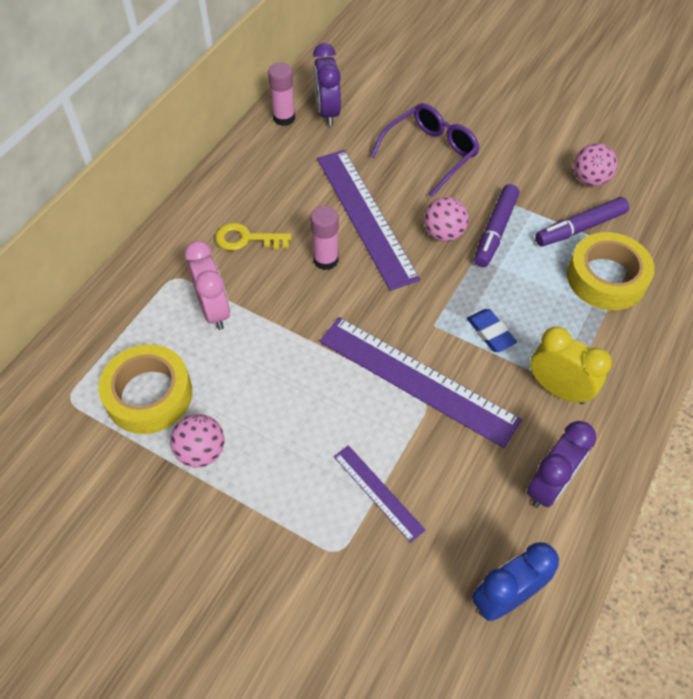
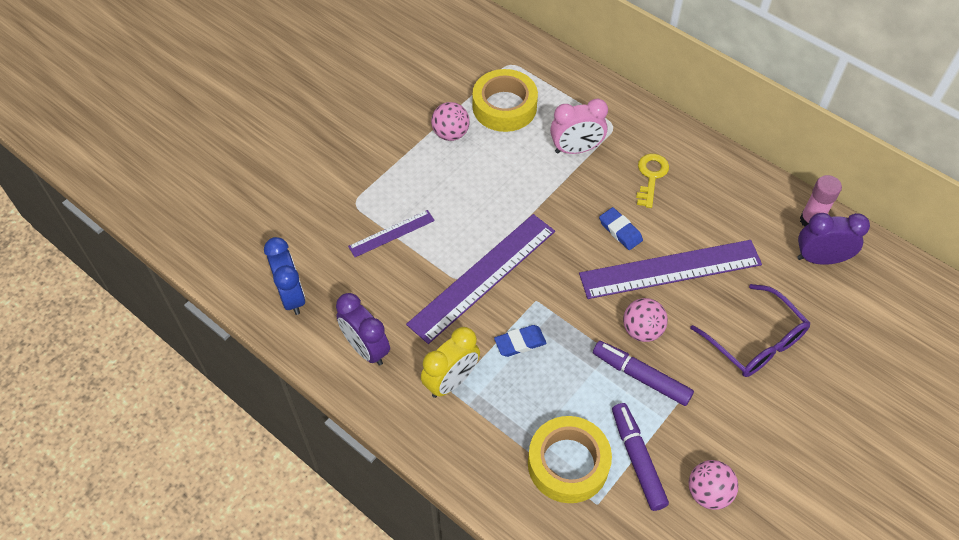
camera: 100 degrees right, 0 degrees up
(325, 260) = (620, 231): pink glue stick -> blue eraser

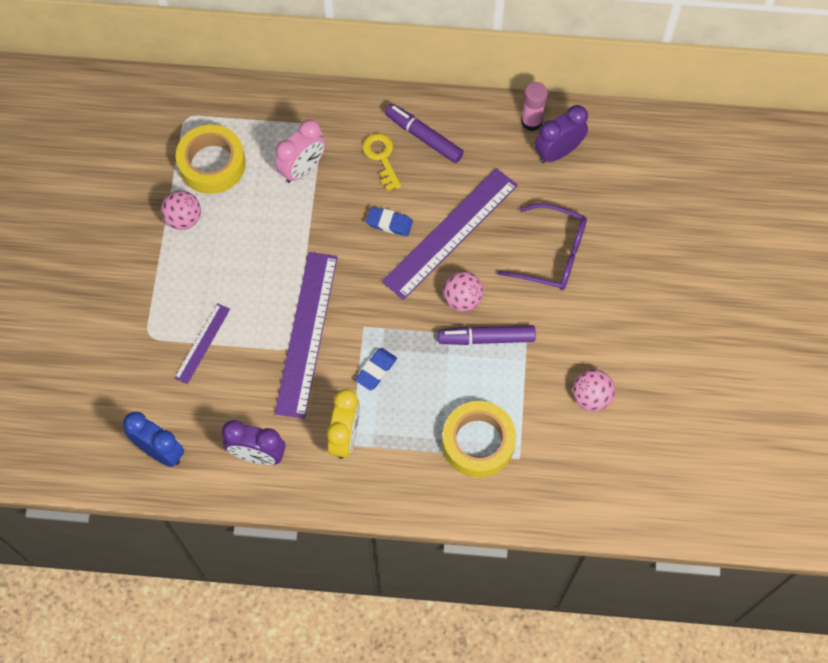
camera: 35 degrees left, 10 degrees up
(637, 459) = (526, 405): purple marker -> purple marker (423, 137)

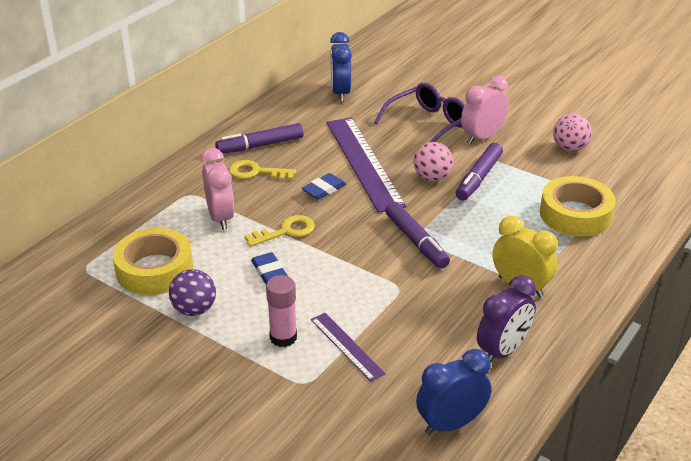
camera: 60 degrees left, 30 degrees down
(184, 219) = (194, 309): pink ball -> purple ball
(306, 333) = (393, 273): purple ruler -> none
(313, 227) = (286, 231): none -> yellow key
(359, 331) = (416, 241): none -> purple marker
(376, 370) = (464, 245): blue eraser -> blue eraser (269, 272)
(531, 121) = (301, 95): pink glue stick -> pink glue stick (283, 337)
(558, 152) = (340, 93): purple clock -> blue clock
(559, 312) = (482, 137): none -> pink clock

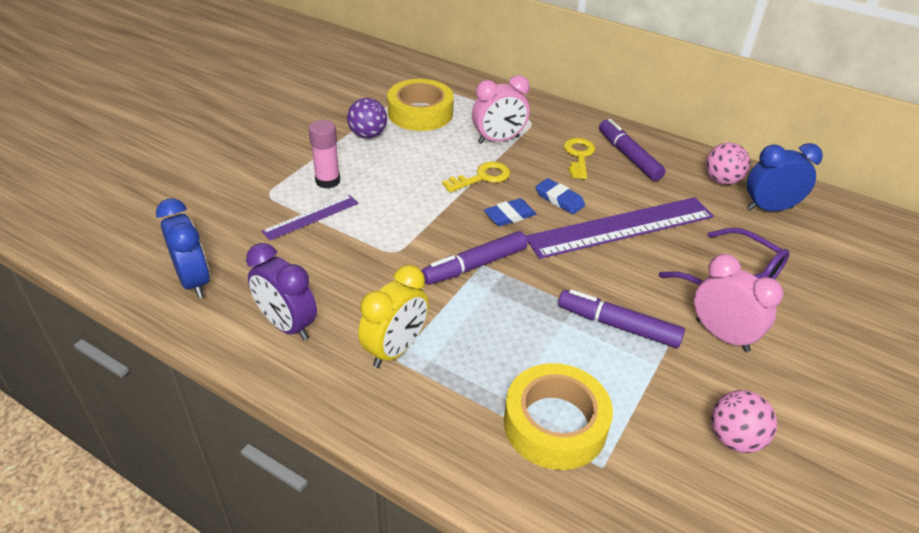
camera: 85 degrees right, 5 degrees up
(269, 272) = (419, 170): blue eraser -> blue eraser (509, 215)
(286, 231) = (482, 177): yellow key -> yellow key turned 90 degrees counterclockwise
(432, 177) = (606, 282): pink ball -> pink ball (721, 180)

